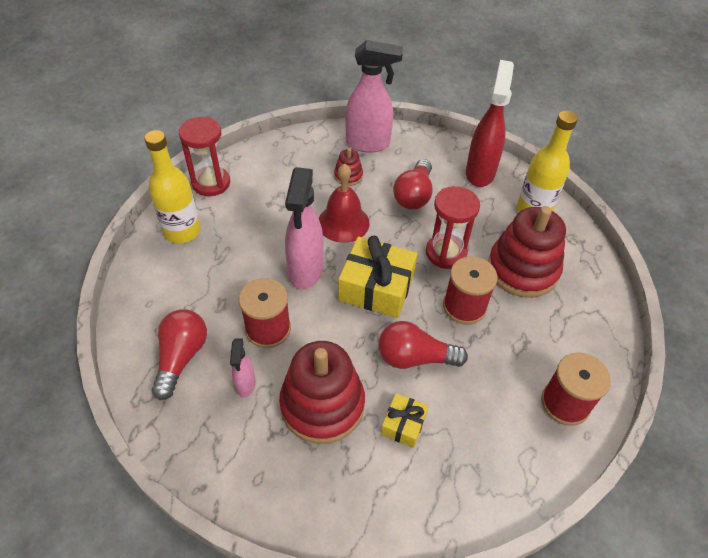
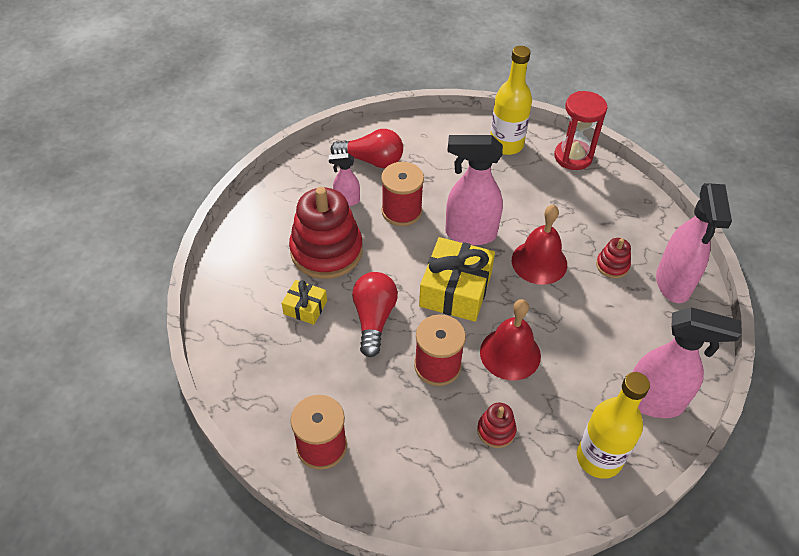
camera: 90 degrees right, 0 degrees up
(414, 195) = (595, 327): red light bulb -> none
(446, 253) = (510, 353): red hourglass -> red bell
(480, 172) = (654, 402): red spray bottle -> pink spray bottle
(522, 269) = (496, 430): red stacking toy -> red stacking toy, size x0.45

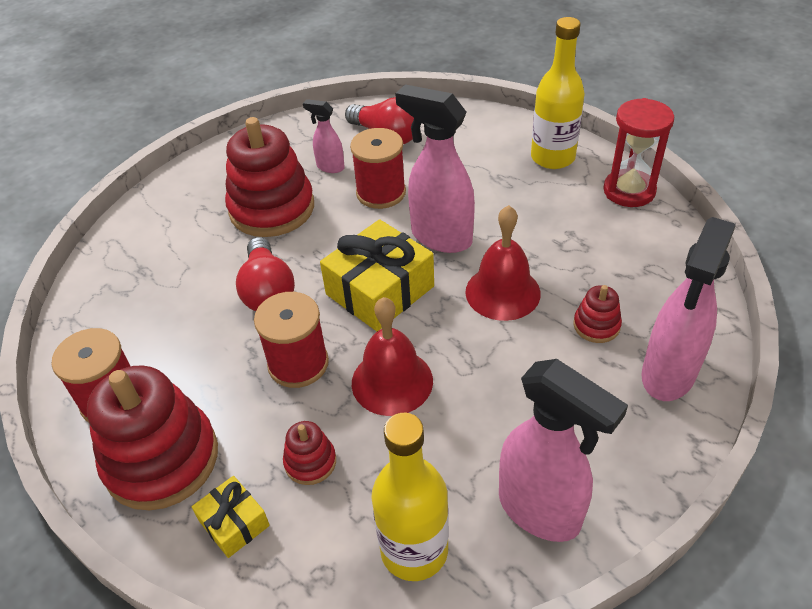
camera: 30 degrees right, 5 degrees down
(305, 307) = (207, 256): yellow gift -> yellow gift (234, 523)
(374, 319) = (267, 290): red light bulb -> red light bulb turned 135 degrees clockwise
(393, 472) = (161, 459): none -> red stacking toy

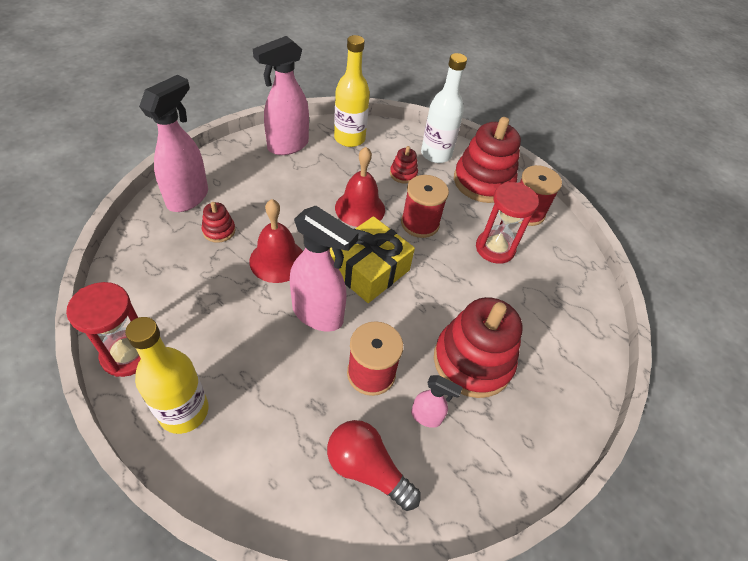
camera: 170 degrees right, 5 degrees up
(194, 334) = (495, 248): none -> red hourglass
(234, 523) = (436, 154): yellow gift -> white bottle
(267, 290) = (453, 277): red light bulb -> none
(540, 511) = (287, 146): pink spray bottle -> pink spray bottle turned 75 degrees counterclockwise

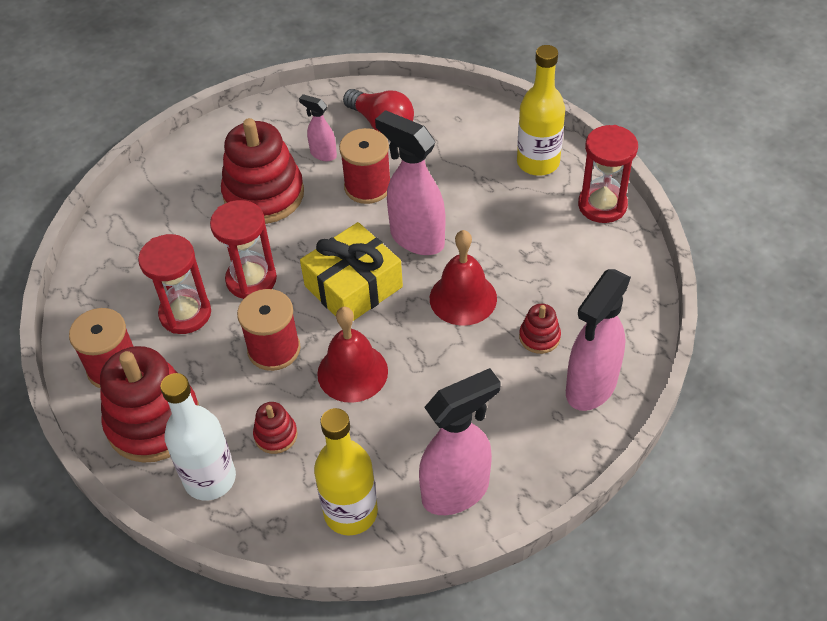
camera: 165 degrees left, 0 degrees up
(454, 275) = (251, 280): none -> red hourglass

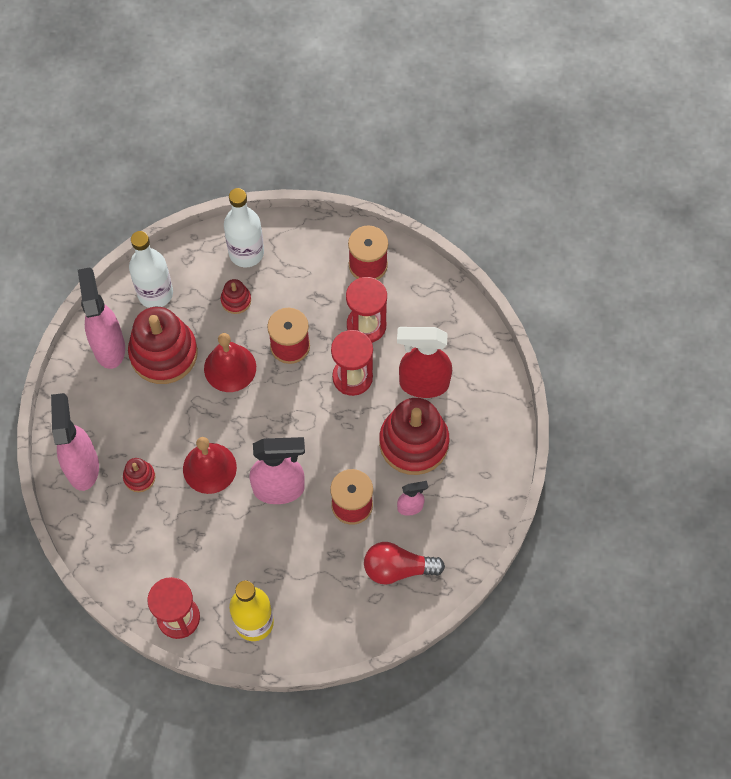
camera: 135 degrees right, 15 degrees up
(154, 422) = (310, 256): red stacking toy -> red stacking toy (163, 353)
(200, 231) = (423, 384): none -> red spray bottle
(350, 512) = (155, 293): yellow bottle -> white bottle
(353, 286) = (285, 422): yellow gift -> none
(456, 491) = (109, 346): pink spray bottle -> pink spray bottle turned 150 degrees clockwise

